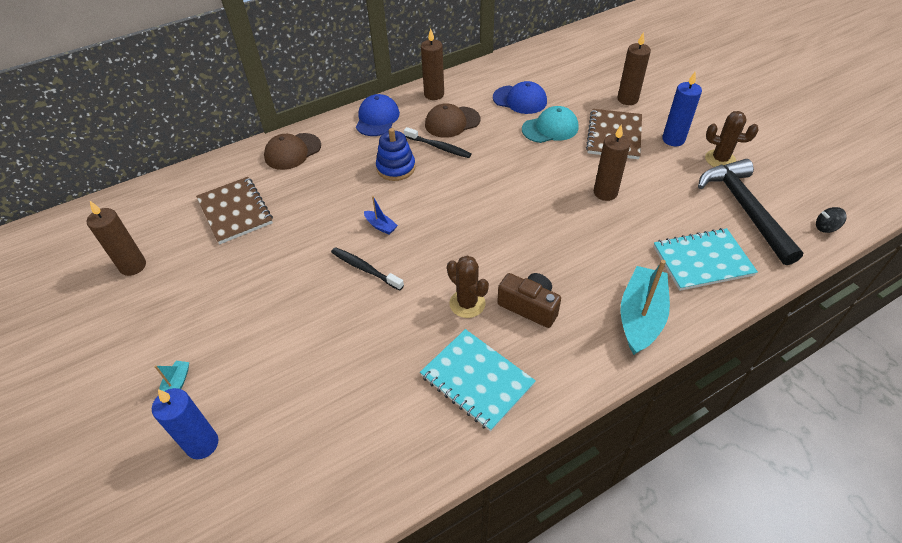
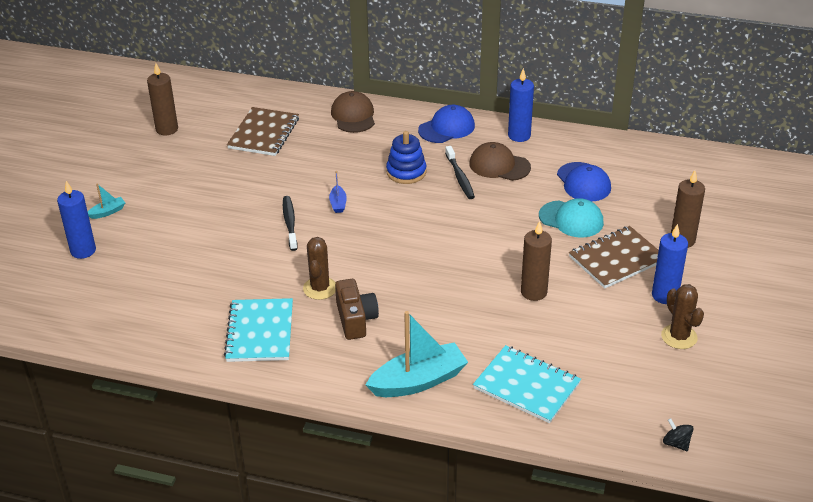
camera: 45 degrees right, 10 degrees down
(292, 151) = (353, 116): brown cap -> brown cap turned 75 degrees clockwise
(434, 94) = (519, 135): brown candle -> blue candle
(744, 209) = (629, 382): black hammer -> none

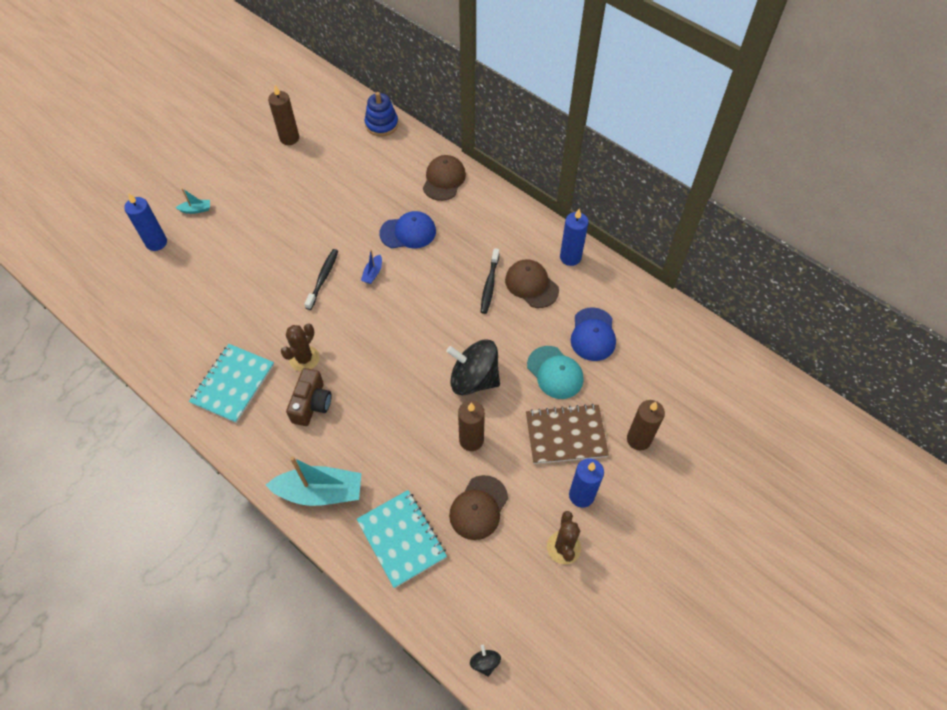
camera: 25 degrees right, 20 degrees up
(264, 133) = (360, 172): brown notebook -> none
(406, 172) = (448, 260): blue stacking toy -> blue stacking toy (381, 124)
(447, 128) = (513, 224): blue cap -> blue cap (408, 232)
(500, 248) = (474, 379): none -> black spinning top
(580, 337) = (478, 507): none -> brown cap

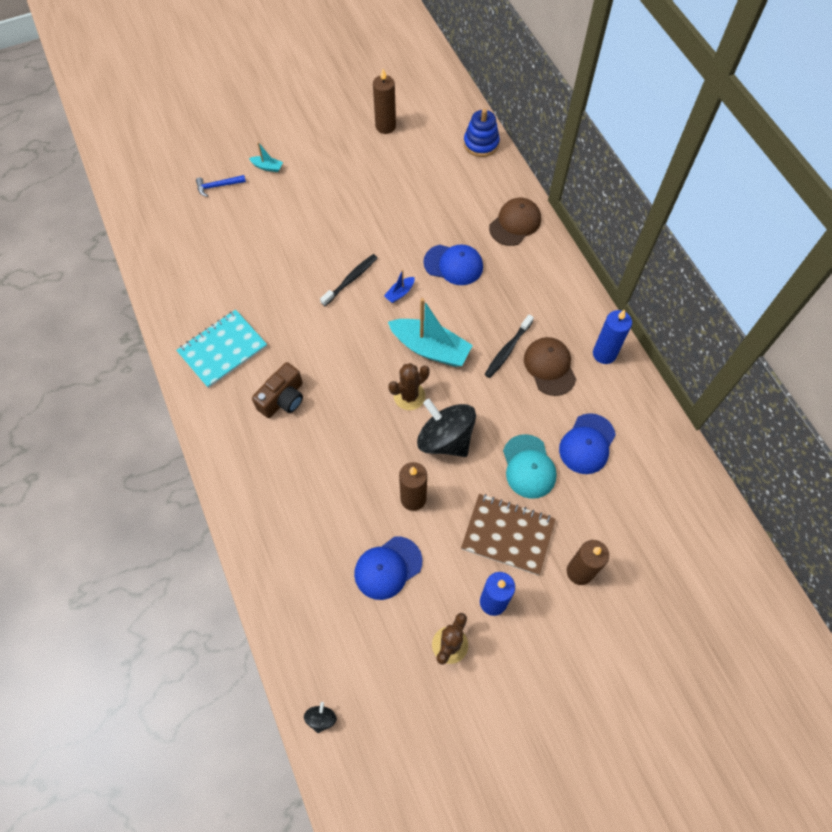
camera: 25 degrees right, 5 degrees up
(156, 242) = (218, 186): blue candle -> blue hammer
(304, 358) = (297, 352): brown cactus -> brown cactus (409, 396)
(320, 492) = (251, 486): turquoise boat -> turquoise boat (430, 348)
(402, 539) = (302, 564): turquoise notebook -> none
(478, 507) = (388, 568): brown cap -> blue cap

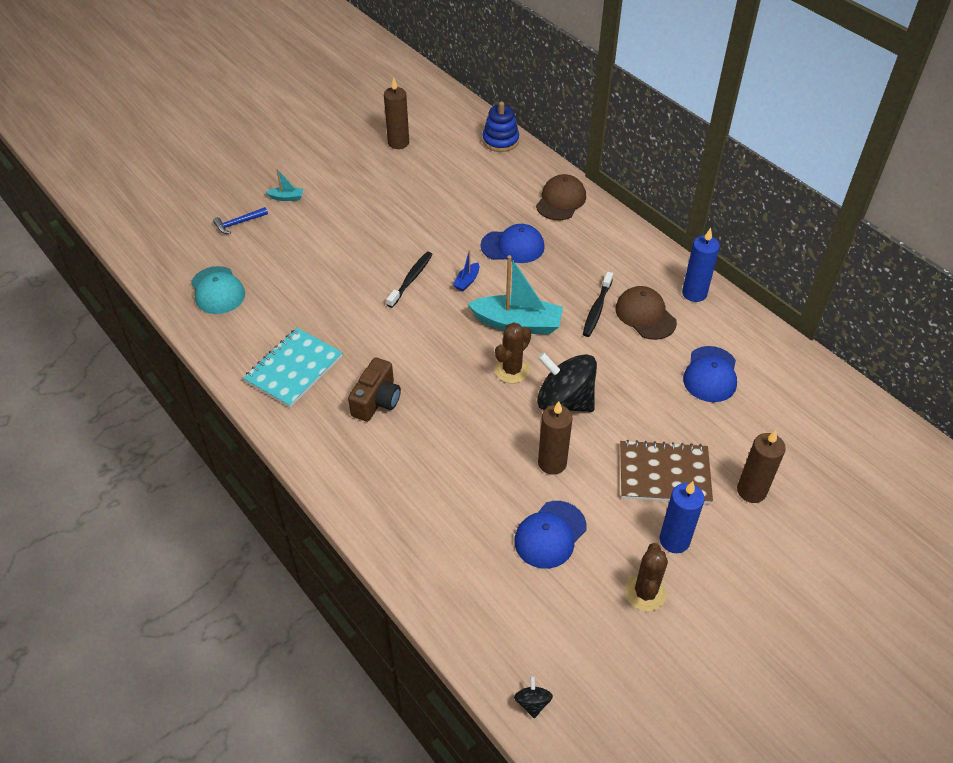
camera: 15 degrees left, 15 degrees down
(528, 467) = (660, 407): turquoise cap -> turquoise cap (217, 290)

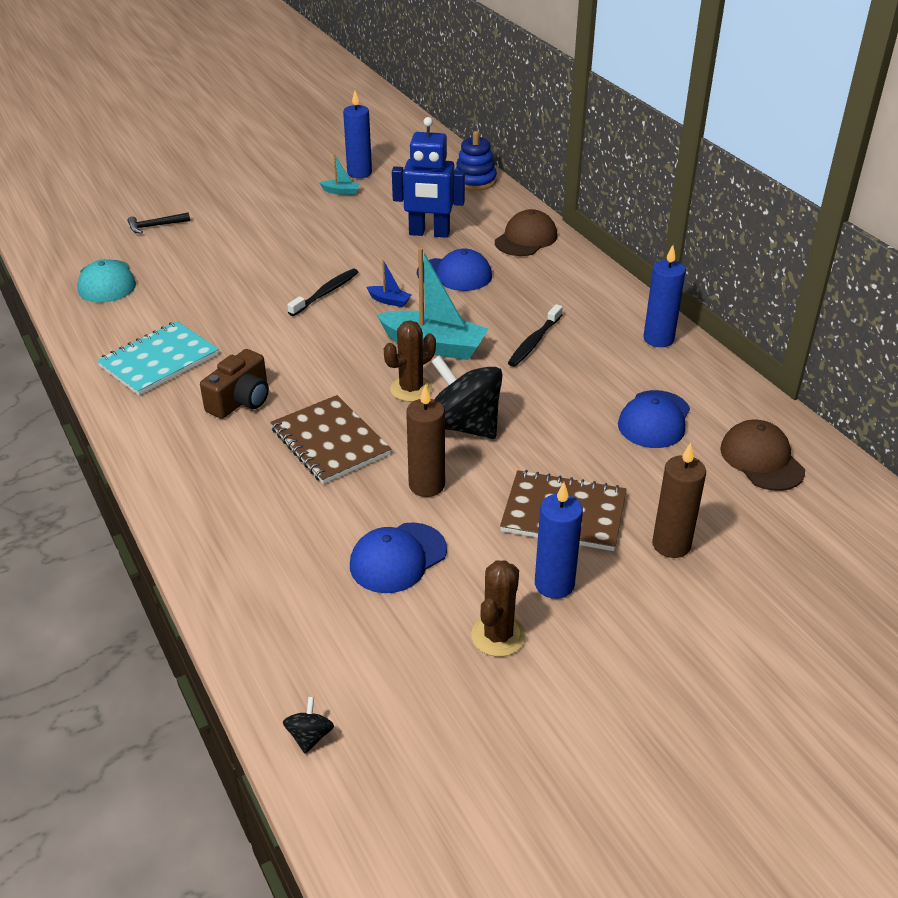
camera: 10 degrees right, 10 degrees down
(238, 223) = (155, 226): blue hammer -> black hammer
(286, 197) = (217, 209): turquoise boat -> turquoise boat (341, 192)
(398, 143) = (359, 173): brown candle -> blue candle
(463, 432) = (330, 442): none -> brown notebook
(467, 281) = (389, 301): blue boat -> blue boat turned 105 degrees counterclockwise
(478, 204) = (429, 233): none -> blue robot
(645, 315) = (591, 354): brown cap -> brown cap (761, 459)

